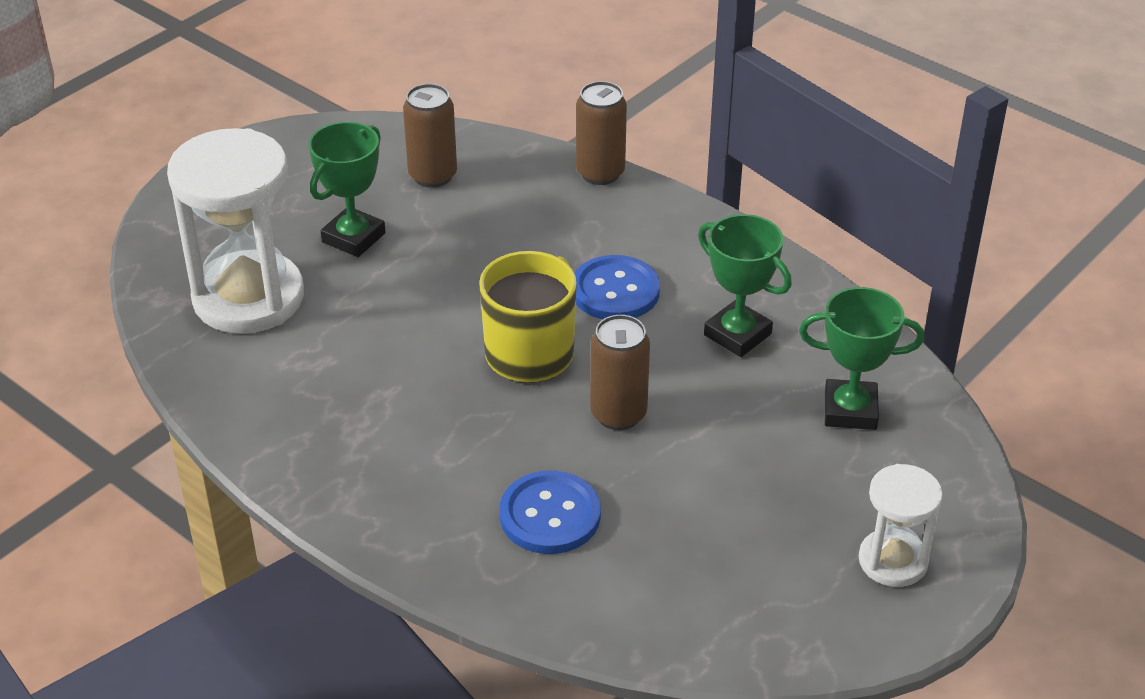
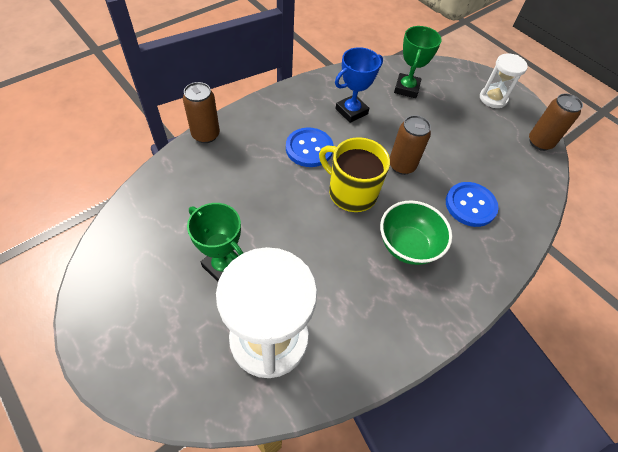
camera: 85 degrees left, 15 degrees up
(433, 175) = (174, 213): brown can -> brown can (540, 142)
(434, 431) = (408, 246): none -> green bowl
(737, 334) = (351, 111): green trophy -> blue trophy

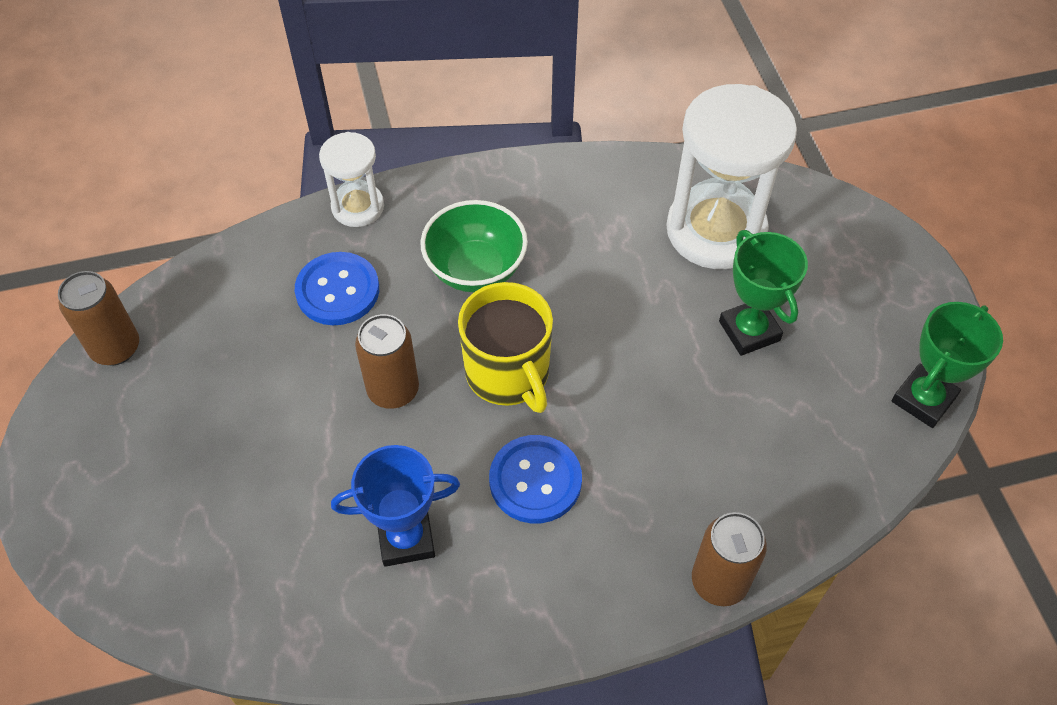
camera: 150 degrees left, 0 degrees up
(406, 88) = (250, 558): green trophy -> green trophy (923, 399)
(493, 98) = (99, 468): white hourglass -> white hourglass (358, 207)

